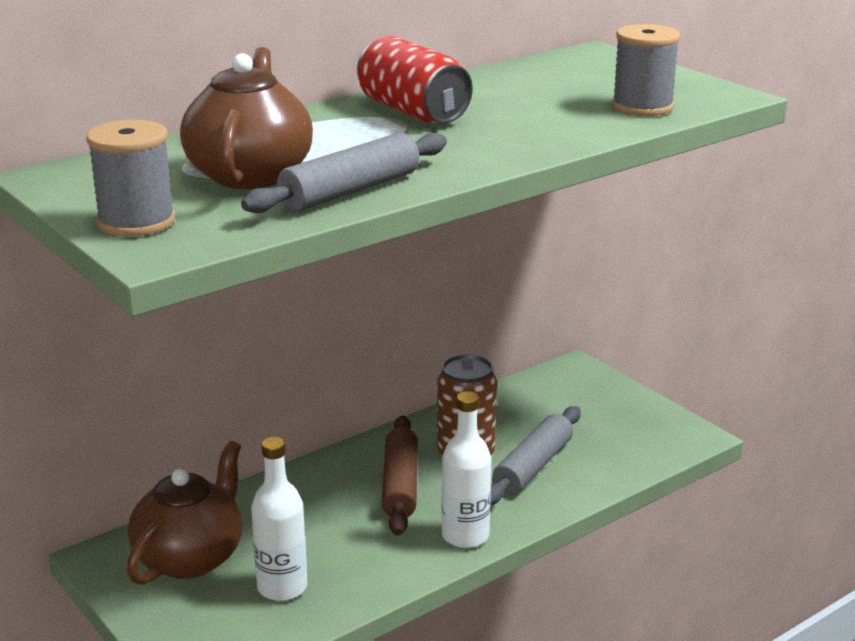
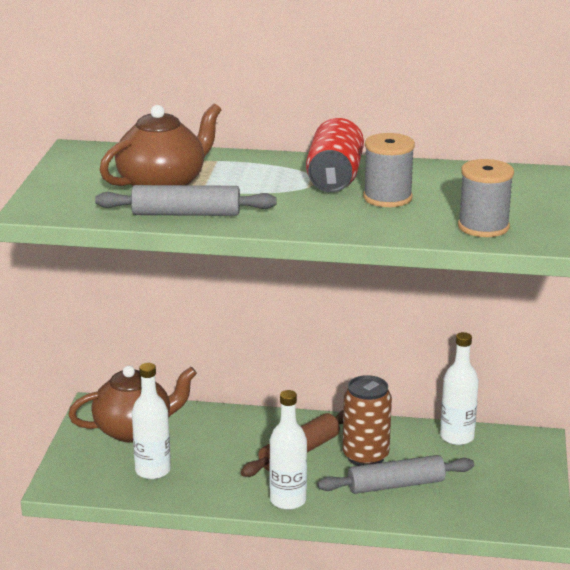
camera: 45 degrees right, 0 degrees up
(136, 222) = (59, 190): grey spool -> grey spool (387, 198)
(512, 398) = (457, 437): none -> white bottle

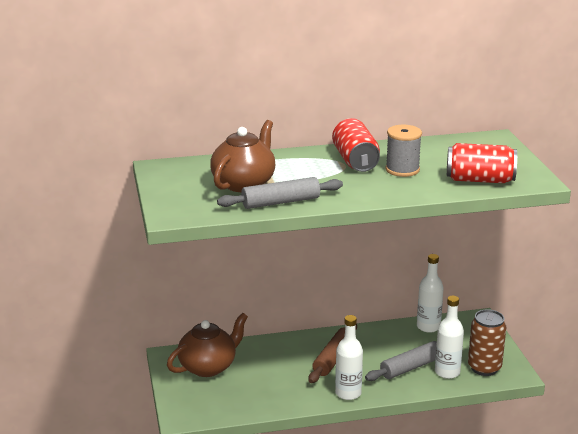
camera: 20 degrees left, 0 degrees up
(153, 470) = (242, 393): white bottle -> white bottle (447, 372)
(365, 456) = (378, 352): brown can -> brown can (484, 368)
(483, 227) = (479, 180): grey spool -> red can

